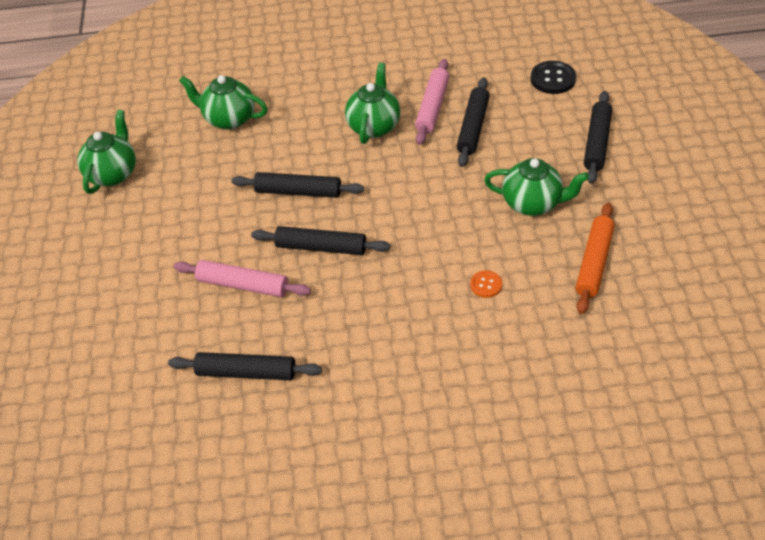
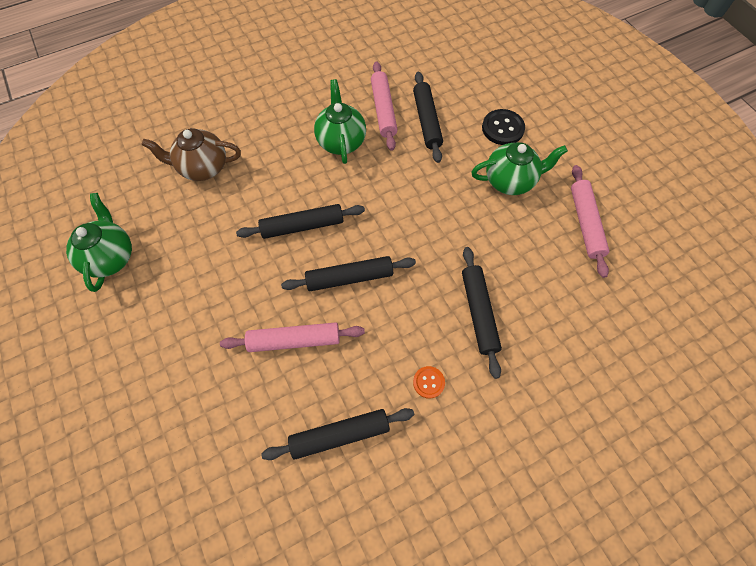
camera: 25 degrees left, 15 degrees up
(229, 119) = (203, 168): green teapot -> brown teapot
(486, 285) = (510, 272): orange button -> orange button (428, 382)
(553, 79) = (470, 60): black button -> black button (502, 128)
(593, 263) = (585, 223): orange rolling pin -> pink rolling pin
(596, 142) = (533, 110): black rolling pin -> black rolling pin (478, 313)

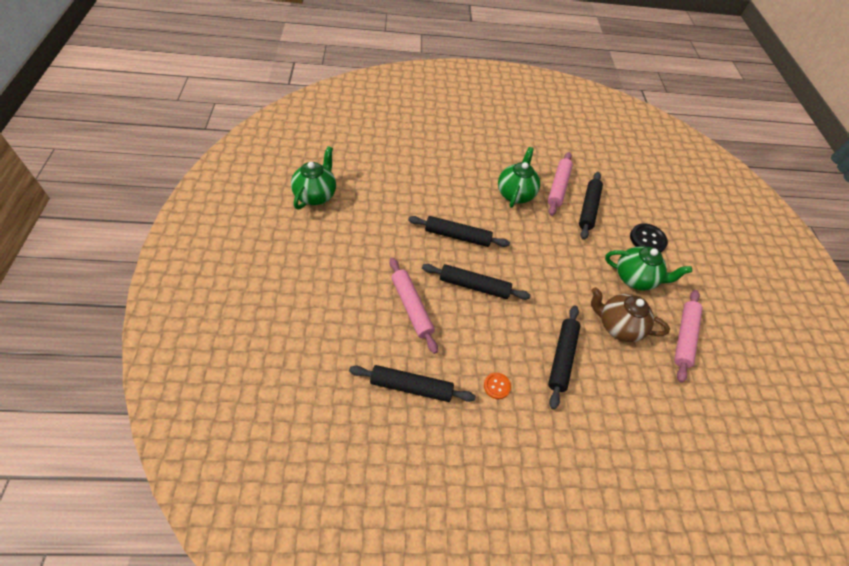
camera: 20 degrees right, 10 degrees down
(203, 168) = (407, 168): brown teapot -> brown teapot (617, 326)
(294, 340) = (412, 307): pink rolling pin -> pink rolling pin turned 45 degrees clockwise

